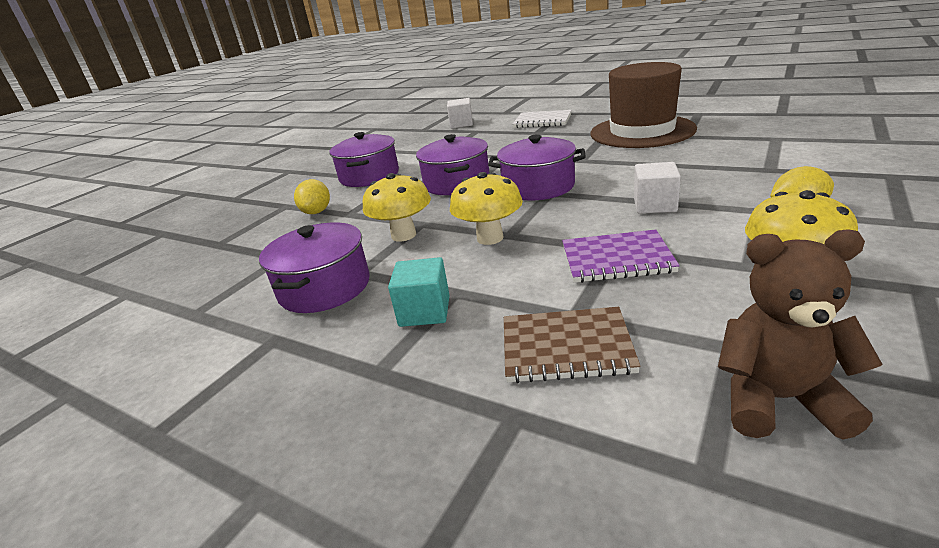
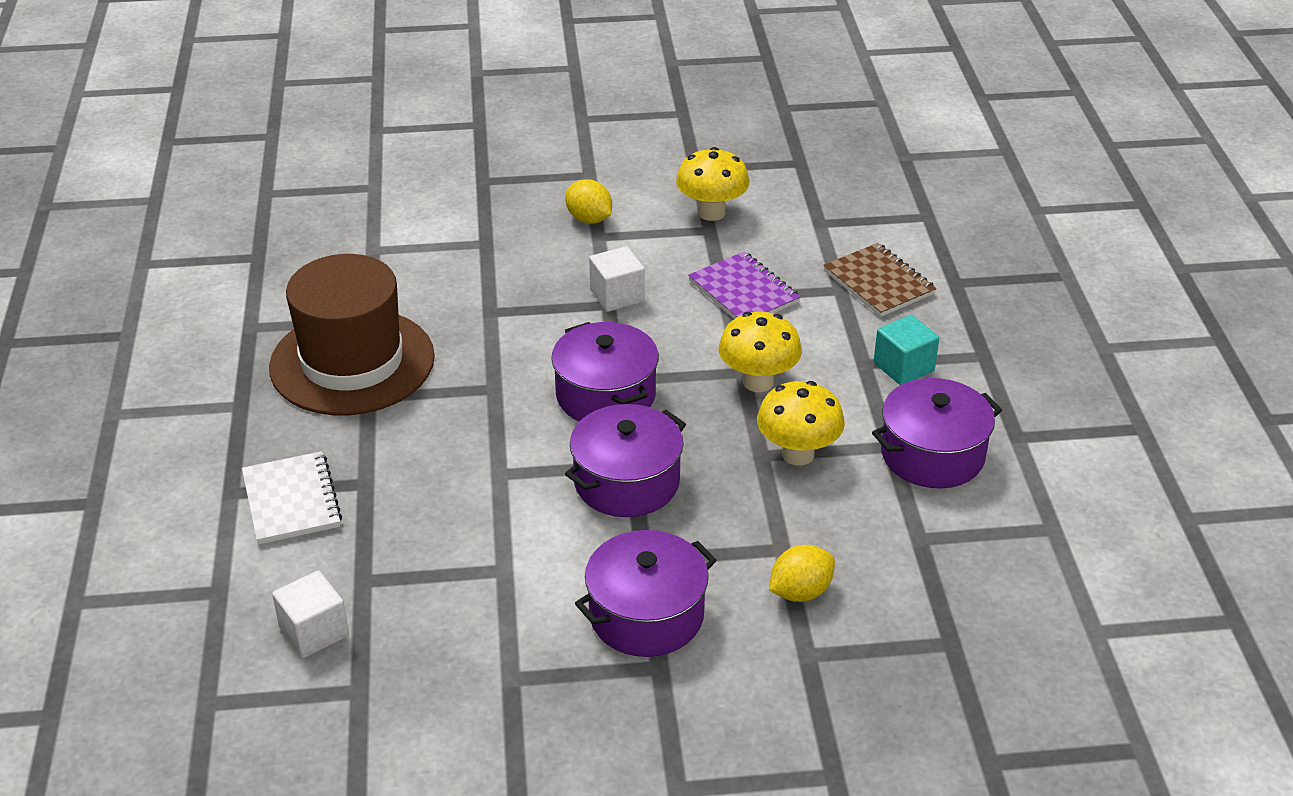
camera: 130 degrees left, 10 degrees up
(778, 399) = (854, 204): brown teddy bear -> none

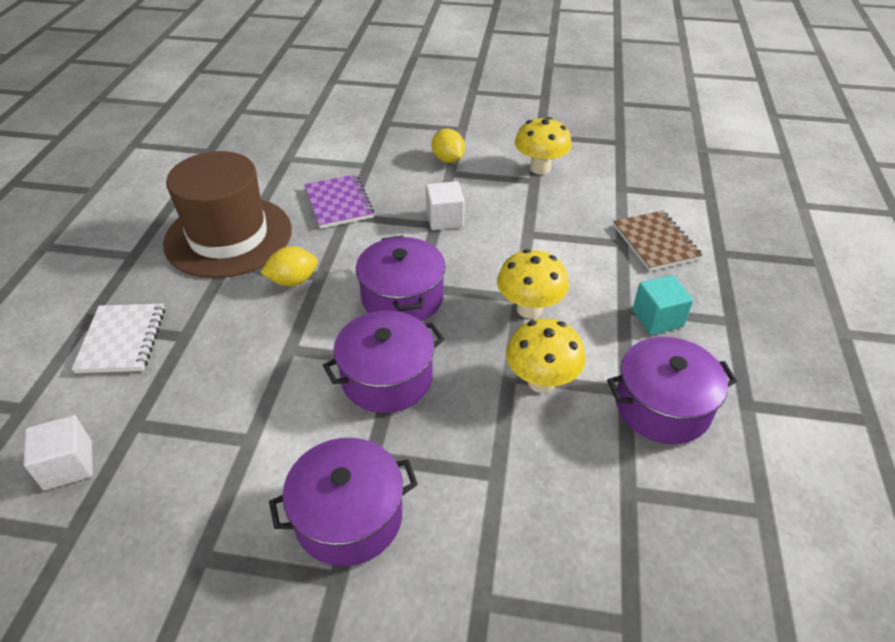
camera: 15 degrees right, 5 degrees up
(744, 292) = (543, 232): purple notebook -> purple notebook (339, 203)
(800, 592) = (498, 525): yellow lemon -> yellow lemon (293, 281)

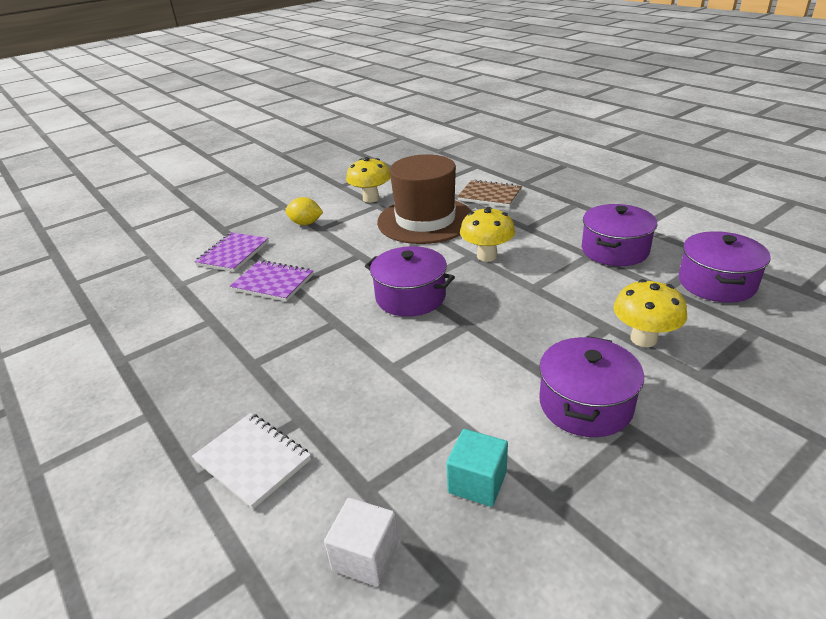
camera: 45 degrees left, 10 degrees down
(228, 236) = (220, 349): brown hat -> brown hat (425, 220)
(293, 281) = (322, 337): yellow lemon -> none
(356, 154) = (233, 254): none -> purple notebook
(387, 378) = (477, 335): purple pot -> purple pot (716, 283)
(444, 219) = (361, 249): white cube -> none
(541, 381) = (551, 278): yellow mushroom -> yellow mushroom (643, 339)
(657, 318) = (548, 222): turquoise cube -> turquoise cube (477, 482)

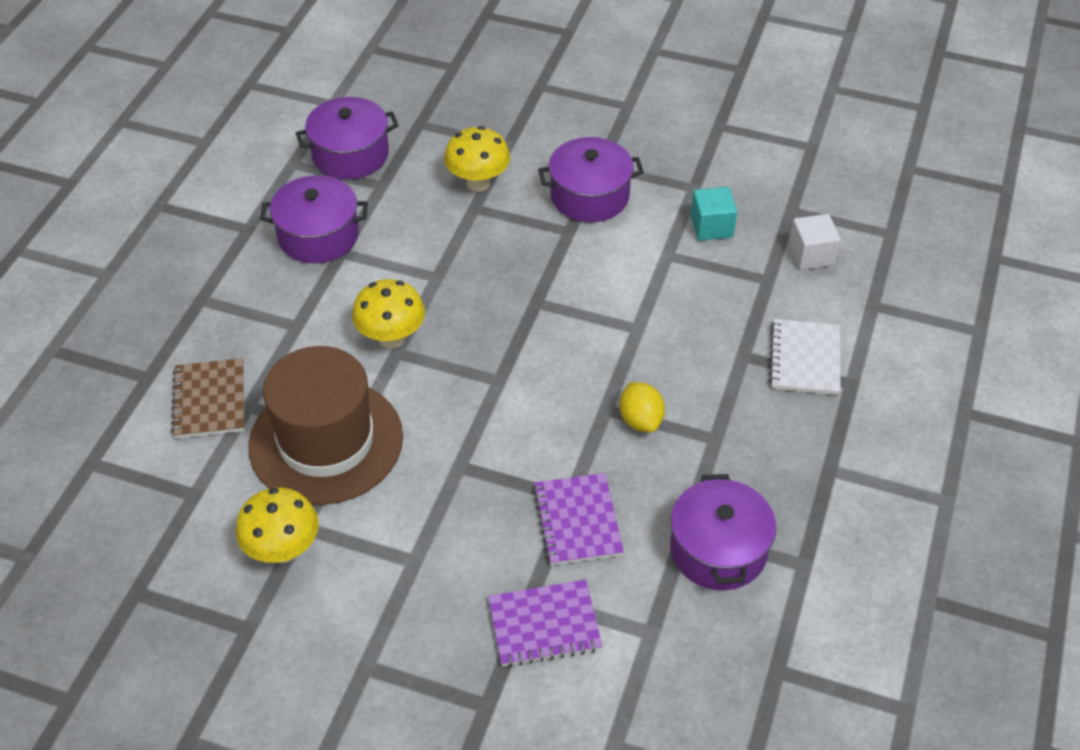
camera: 125 degrees left, 15 degrees up
(306, 223) = (409, 590): yellow lemon -> yellow lemon (640, 420)
(410, 297) = (518, 368): purple pot -> purple pot (718, 550)

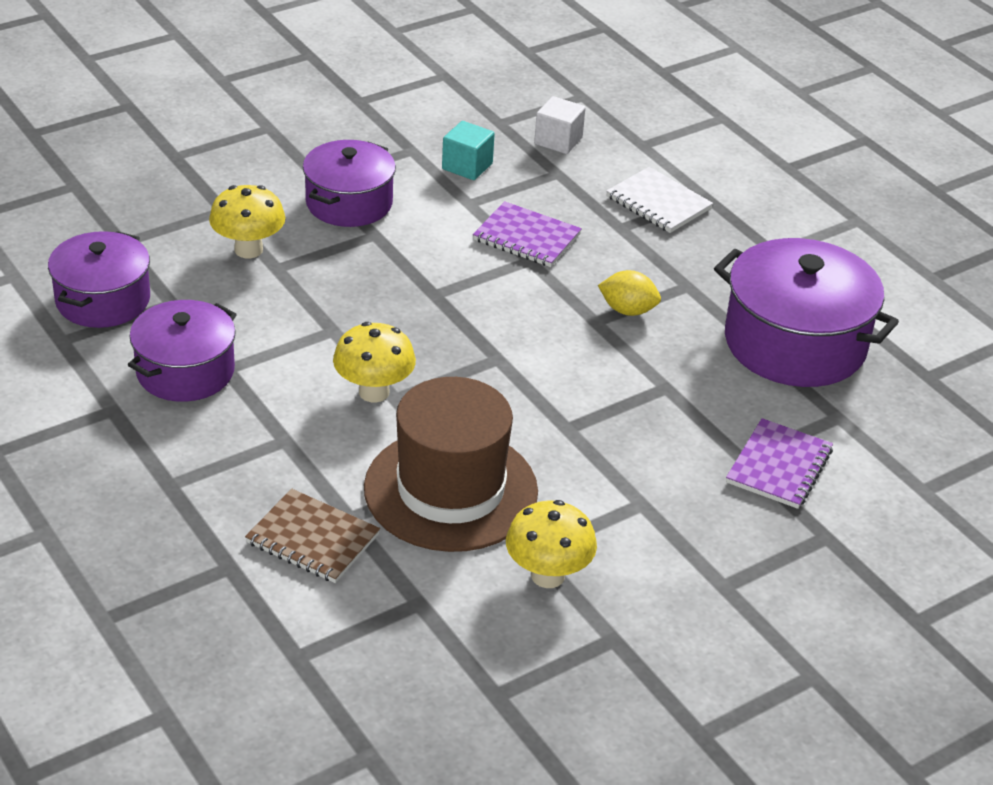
camera: 55 degrees left, 10 degrees down
(577, 521) = (694, 396): purple notebook -> purple notebook (526, 237)
(718, 550) = (795, 343): purple pot -> purple pot, size x1.53

